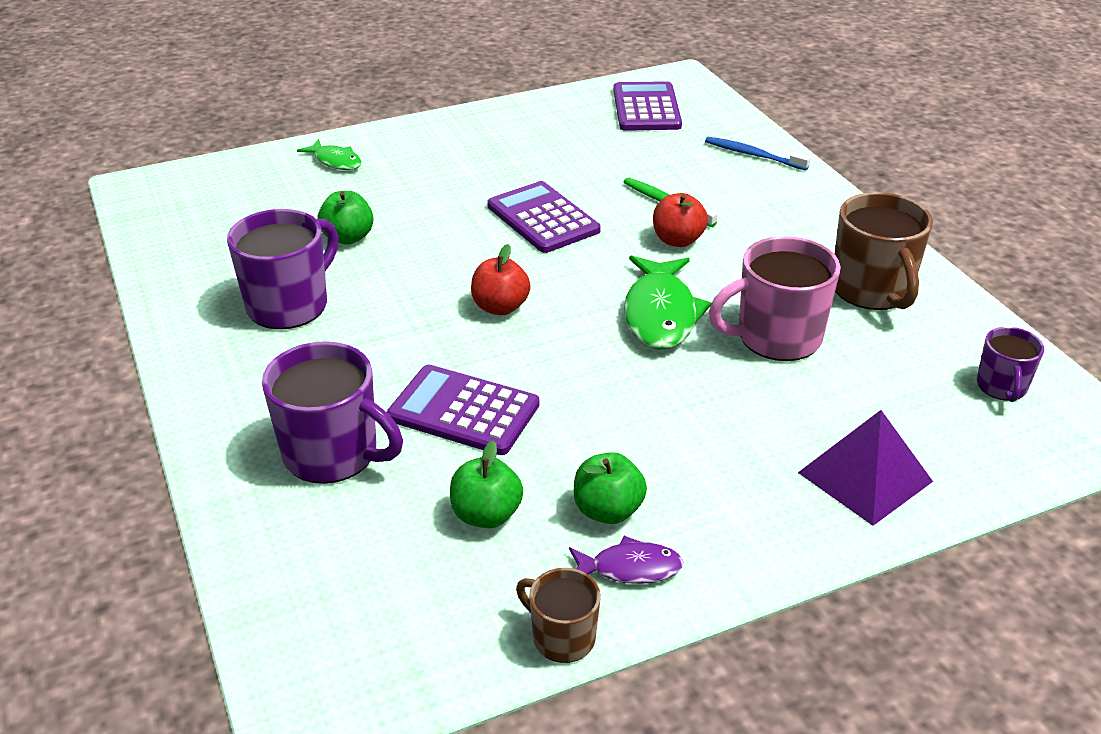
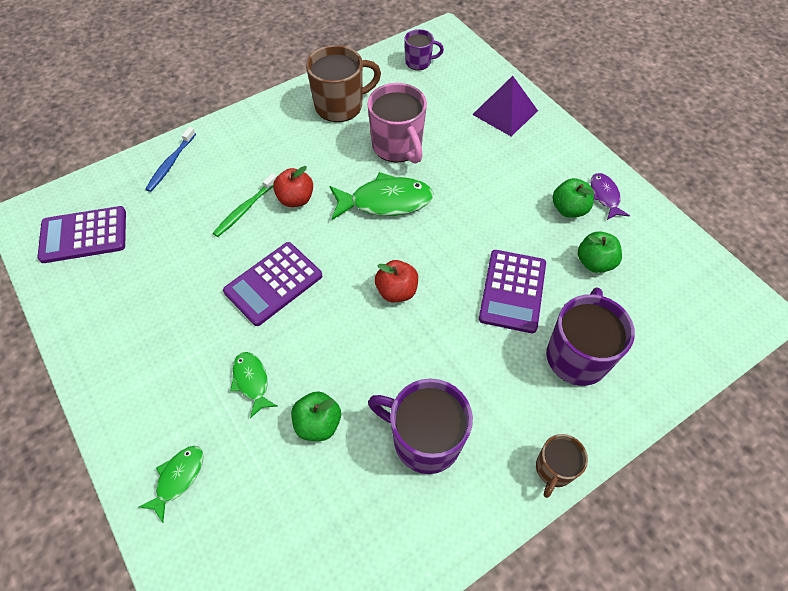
camera: 100 degrees left, 20 degrees up
(418, 201) = (252, 381): none -> green fish
(562, 637) = (659, 217): brown mug -> brown mug (554, 469)

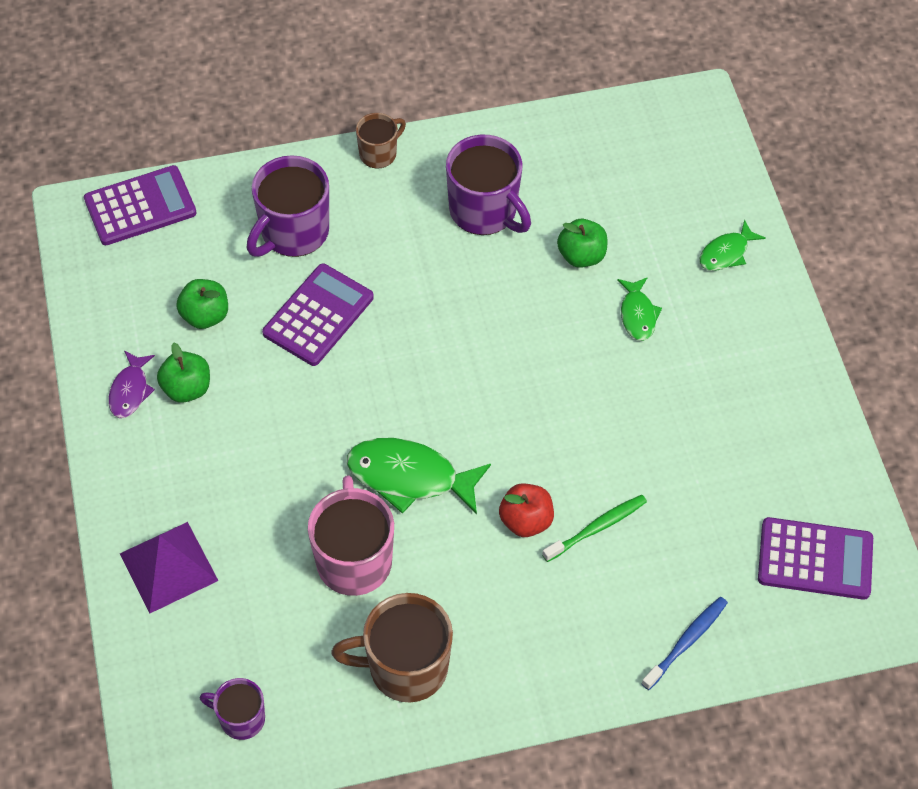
camera: 160 degrees left, 0 degrees up
(273, 283) = (587, 413): purple calculator -> purple calculator (140, 206)
(396, 291) = (448, 357): red apple -> none

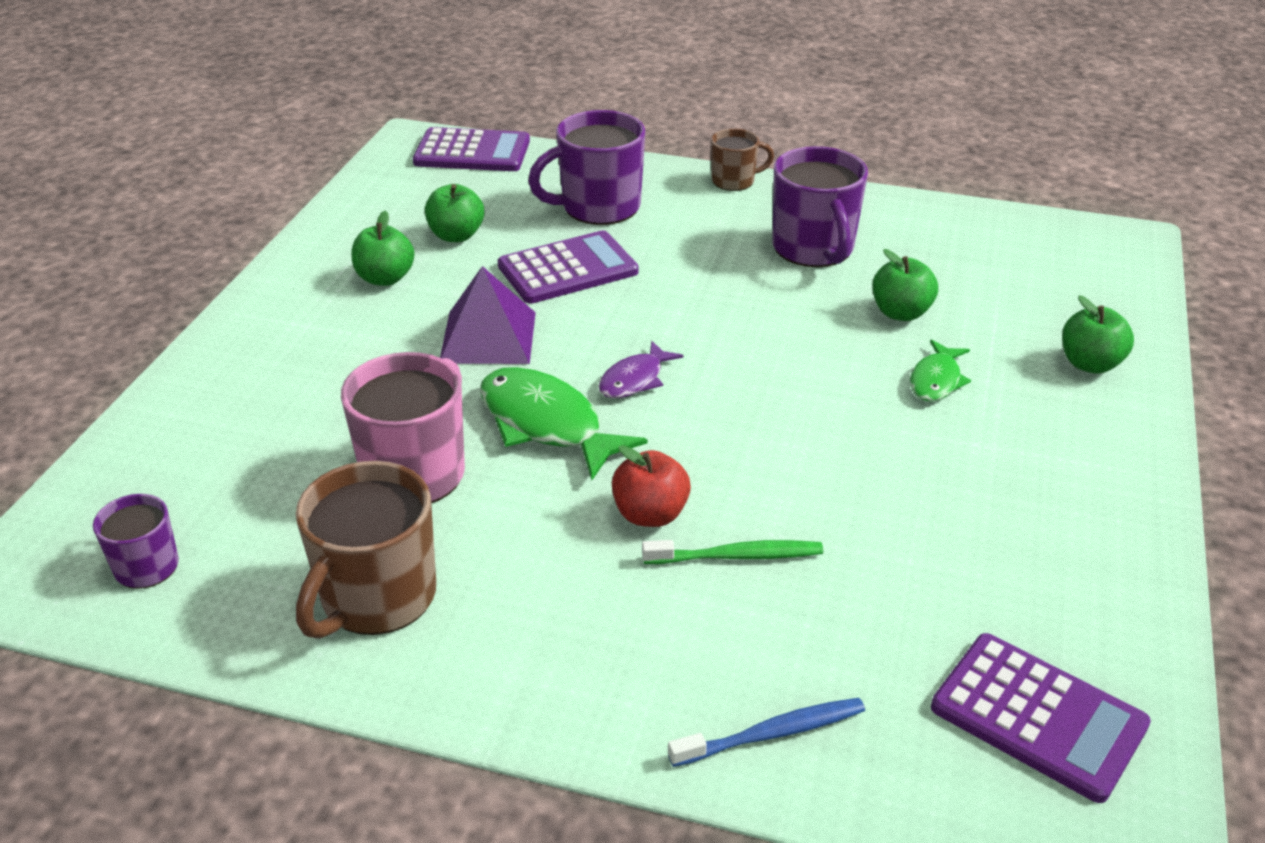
camera: 30 degrees right, 20 degrees down
(130, 390) = (331, 262): purple fish -> purple fish (635, 380)
(168, 567) = (220, 403): purple pyramid -> purple pyramid (488, 337)
(405, 667) = (376, 598): brown mug -> brown mug turned 90 degrees counterclockwise
(726, 253) = (1090, 364): green fish -> green apple

